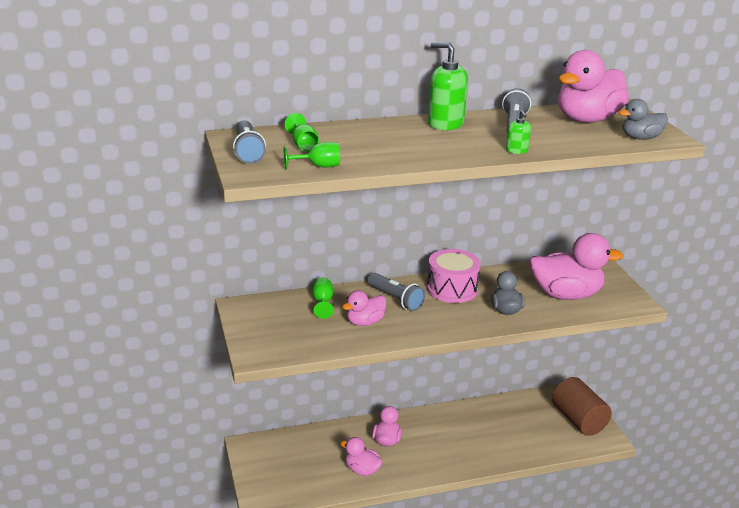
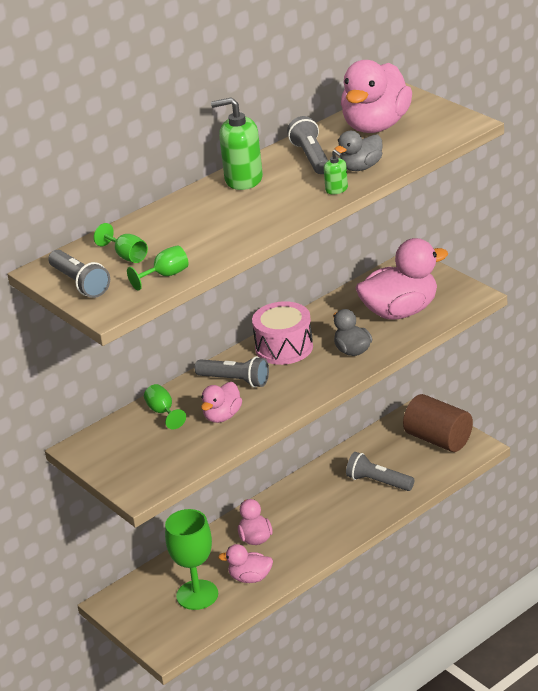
camera: 20 degrees left, 5 degrees up
(313, 466) = (197, 595): none -> green goblet
(510, 435) = (378, 482): none -> grey flashlight
(640, 138) = (440, 133): grey duck -> grey duck (361, 167)

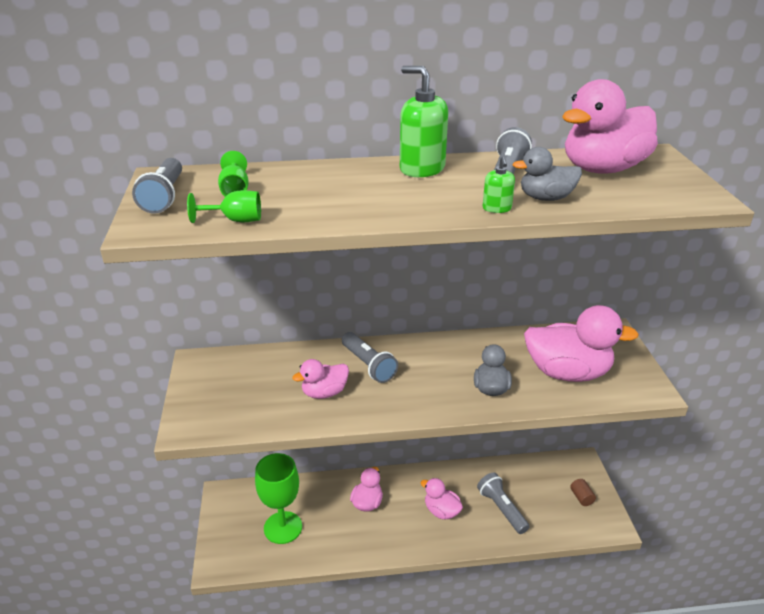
camera: 30 degrees right, 0 degrees up
(163, 412) = (286, 364): green goblet -> none
(250, 578) = (332, 537): pink duck -> pink duck (441, 511)
(284, 347) = (436, 356): pink drum -> none
(438, 439) = (581, 497): brown cylinder -> brown cylinder, size x0.41

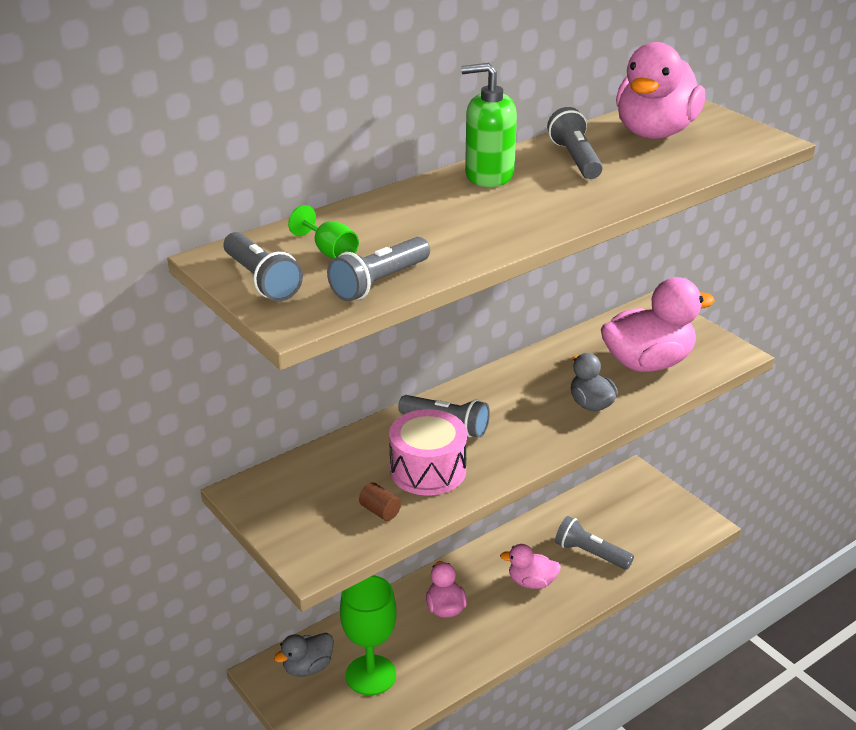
camera: 30 degrees left, 0 degrees up
(235, 220) = (379, 282): green goblet -> grey flashlight
(324, 393) = (428, 470): pink duck -> pink drum
(497, 208) = (610, 199): green soap dispenser -> none
(546, 198) = (640, 176): grey duck -> grey duck (308, 667)
(581, 497) = (659, 510): brown cylinder -> brown cylinder (380, 511)

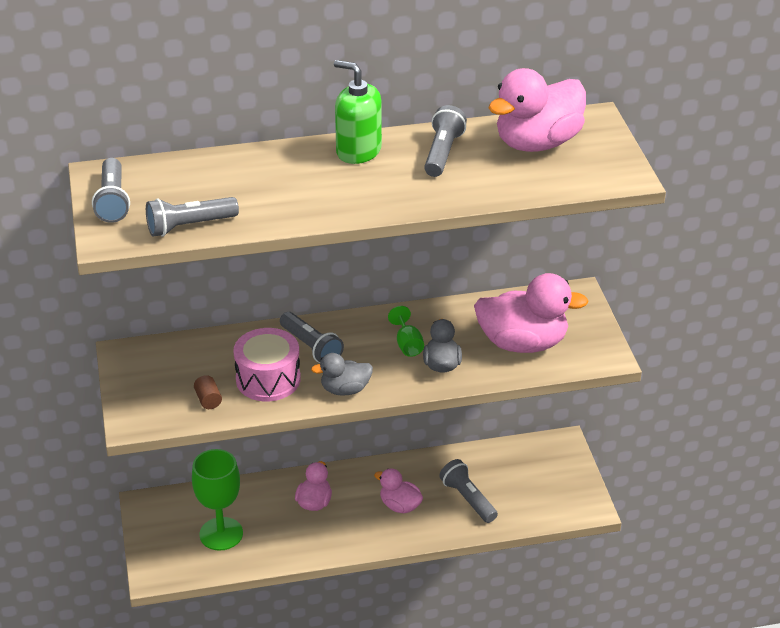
camera: 25 degrees right, 5 degrees up
(308, 667) = (178, 511): grey duck -> grey duck (345, 389)
(329, 251) = (179, 189): green goblet -> green goblet (407, 344)

